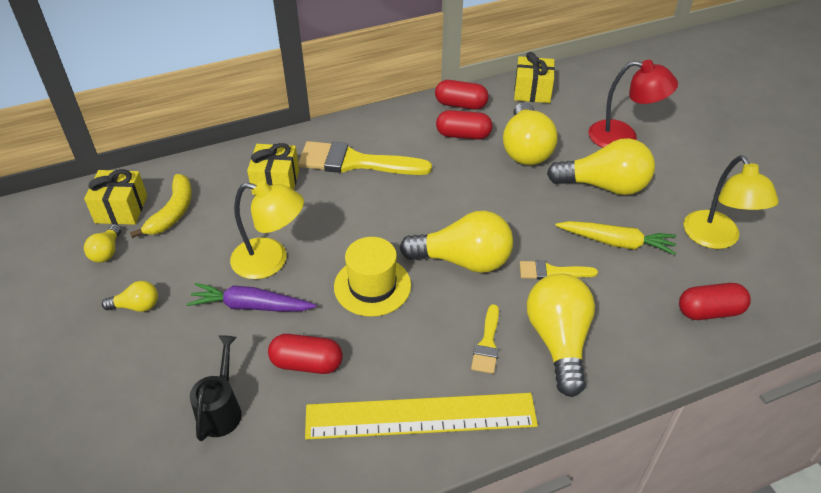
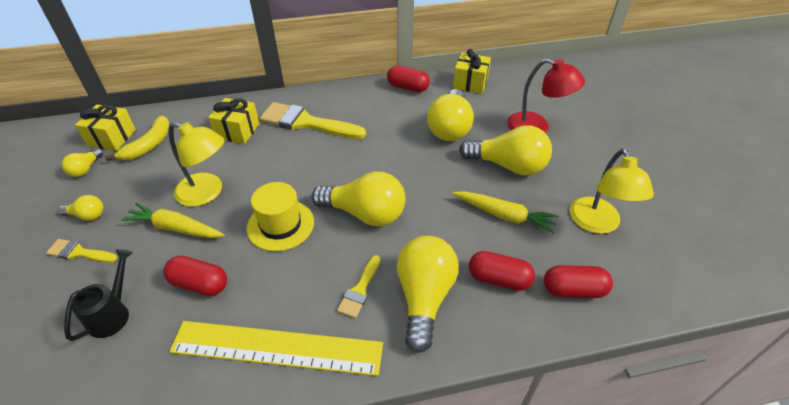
camera: 10 degrees right, 0 degrees up
(251, 306) = (175, 228): purple carrot -> yellow carrot
(463, 135) = (401, 111): red capsule -> red capsule (499, 279)
(552, 272) = (438, 233): yellow brush -> yellow brush (79, 252)

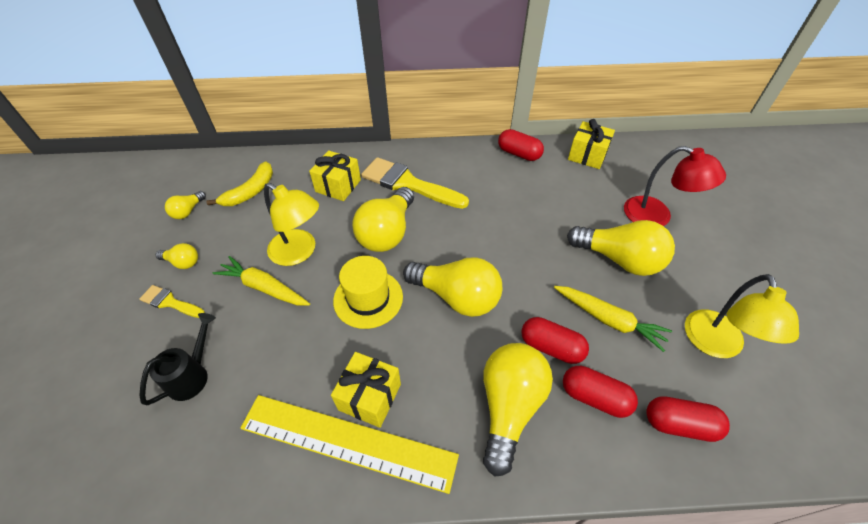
camera: 10 degrees right, 5 degrees up
(112, 138) = (216, 180): yellow gift -> yellow gift (369, 397)
(199, 284) = (279, 355): red capsule -> red capsule (551, 347)
(360, 290) = (441, 387): yellow brush -> none
(449, 128) = (559, 206): yellow light bulb -> yellow light bulb (387, 232)

